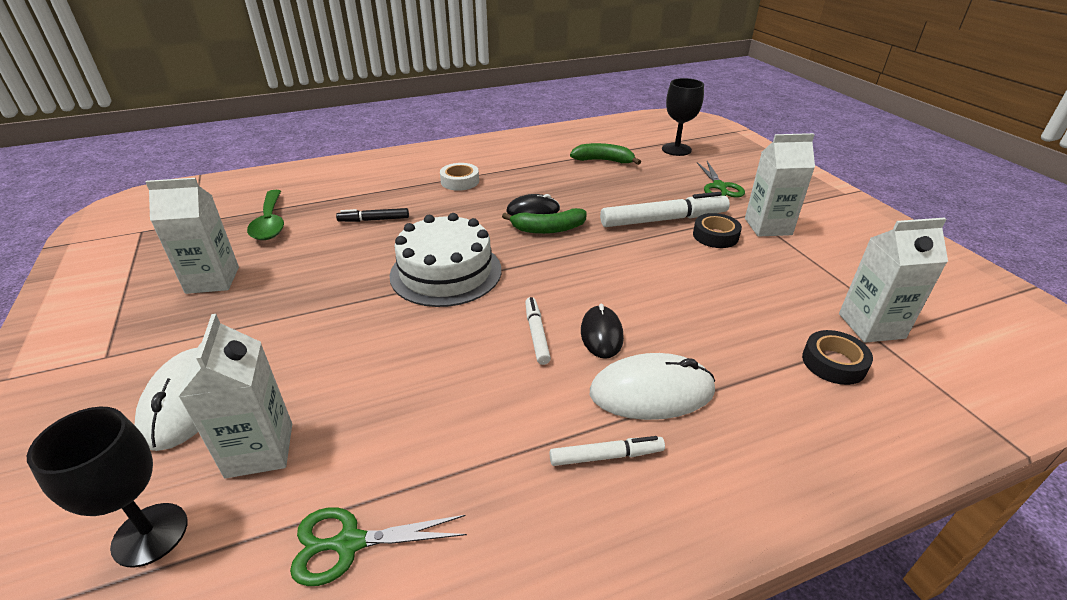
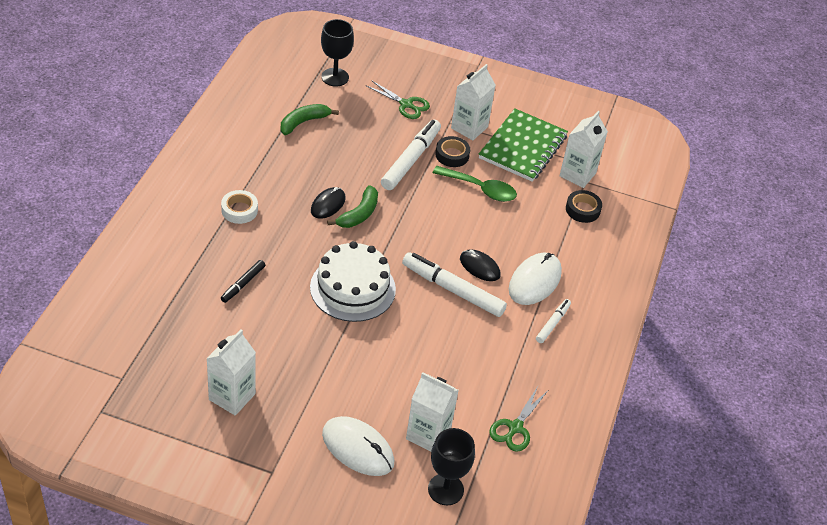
camera: 55 degrees left, 10 degrees up
(270, 223) = (179, 337): green spoon -> green spoon (480, 189)
(536, 334) = (452, 290): white marker -> white marker, size x1.88
(817, 268) = (523, 147): none -> green notebook

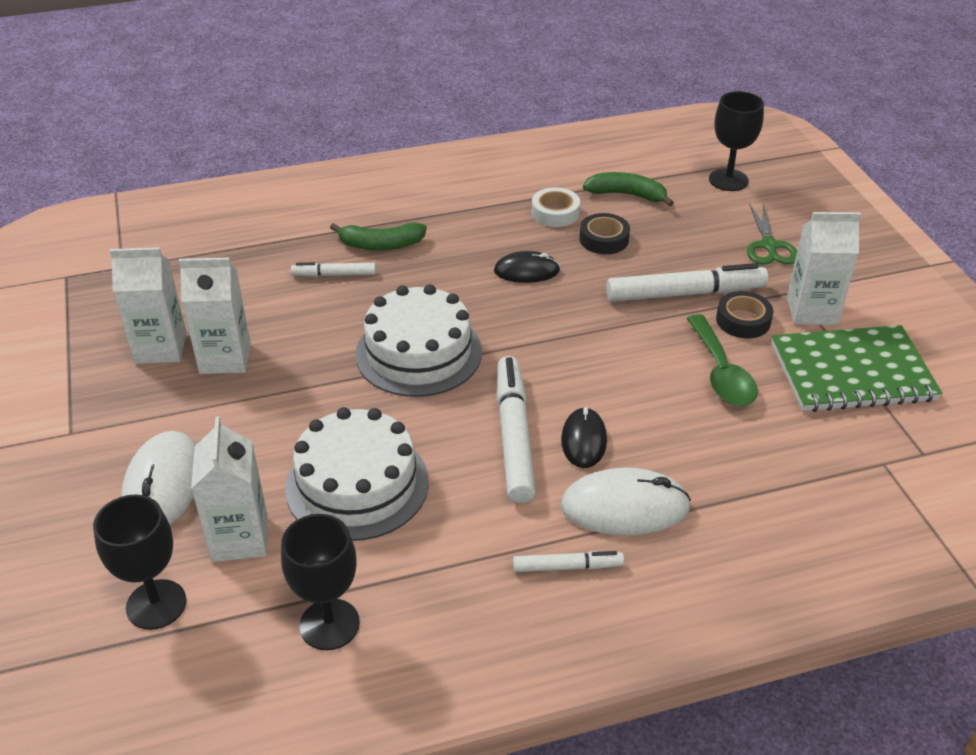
camera: 60 degrees right, 5 degrees down
(239, 210) = (439, 220): white tape -> white tape (555, 213)
(243, 284) = (334, 275): black marker -> white marker
(359, 214) = (542, 299): green banana -> green banana (381, 245)
(431, 368) = (357, 484): none -> white cake
(515, 427) = (329, 624): green scissors -> black goblet
(577, 174) = (884, 449): white carton -> white carton (225, 358)
(582, 210) = (825, 488): black tape -> black tape (604, 239)

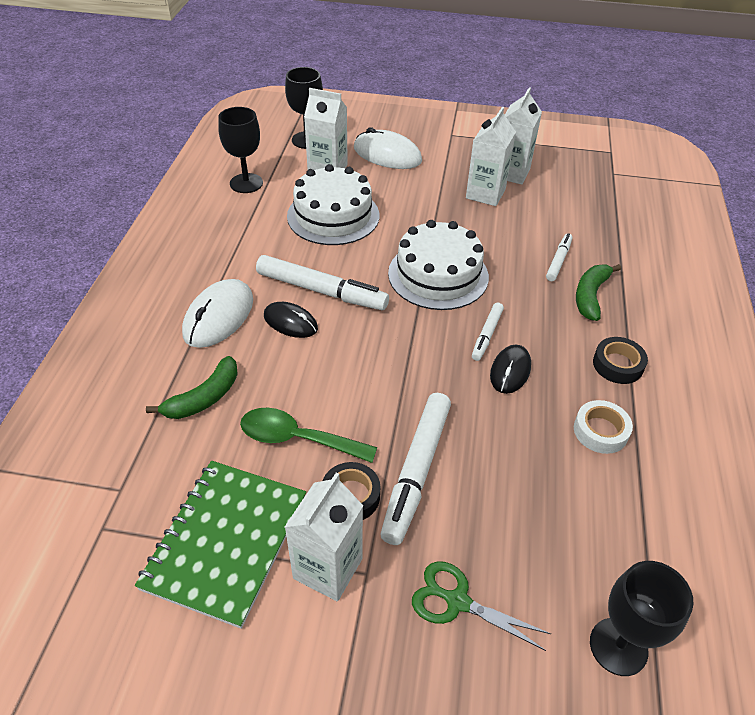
camera: 115 degrees right, 5 degrees up
(567, 567) = (200, 273): white marker -> white marker (487, 335)
(604, 239) = (536, 449): black tape -> black tape (618, 365)
(627, 195) = (615, 511): green banana -> green banana (204, 398)

